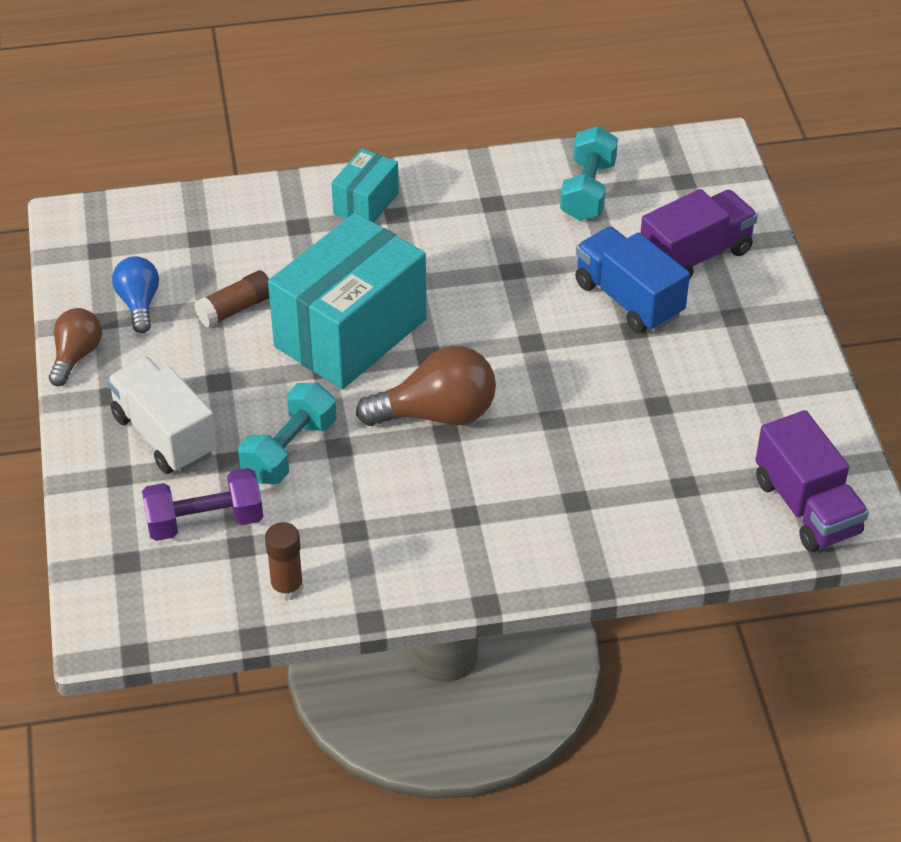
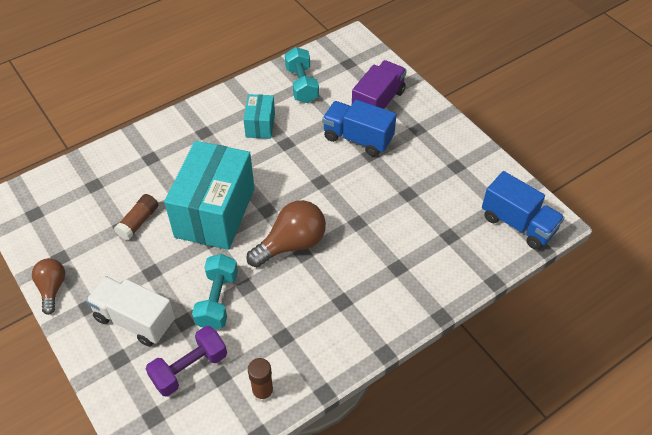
camera: 25 degrees left, 5 degrees up
(139, 303) = (76, 240): blue light bulb -> none
(366, 204) = (183, 132): turquoise box -> turquoise box (260, 125)
(806, 507) = (518, 224): purple truck -> blue truck

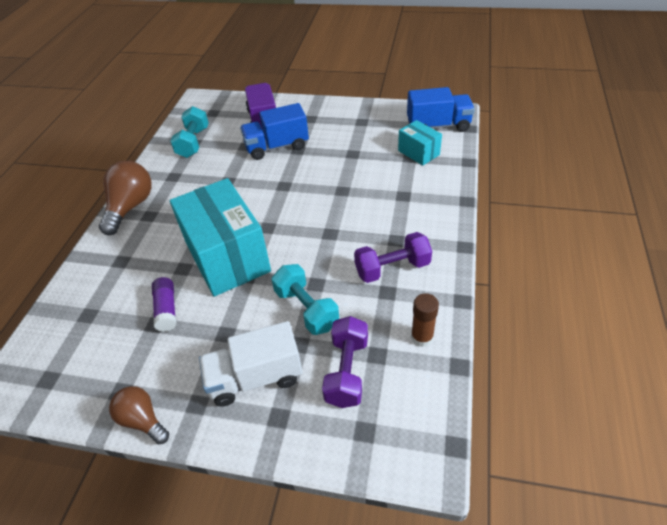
camera: 40 degrees left, 5 degrees down
(138, 222) = (167, 309): brown glue stick -> purple glue stick
(260, 125) = (192, 183): turquoise box -> turquoise box (418, 153)
(291, 244) = (314, 234): brown light bulb -> brown light bulb (130, 207)
(301, 85) = (193, 142): turquoise dumbbell -> turquoise dumbbell turned 60 degrees clockwise
(310, 322) = (392, 268): none -> purple dumbbell

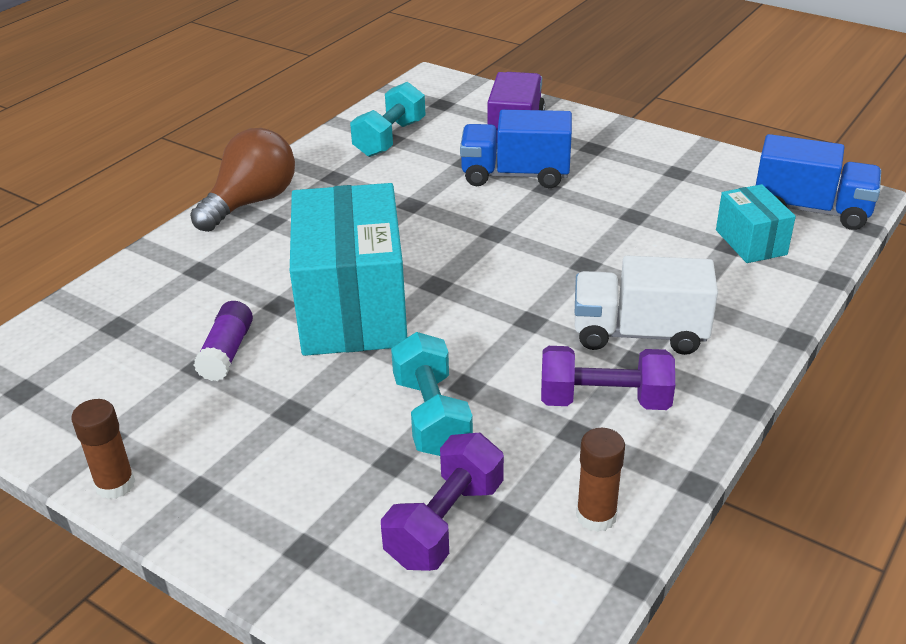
camera: 20 degrees right, 10 degrees down
(143, 420) = (115, 485): brown light bulb -> brown glue stick
(255, 378) = (301, 484): white truck -> white truck (639, 333)

